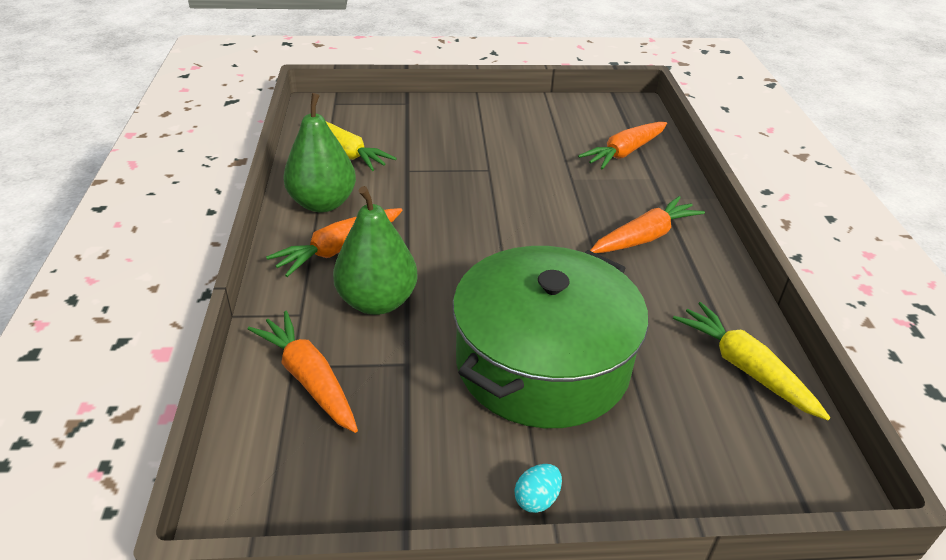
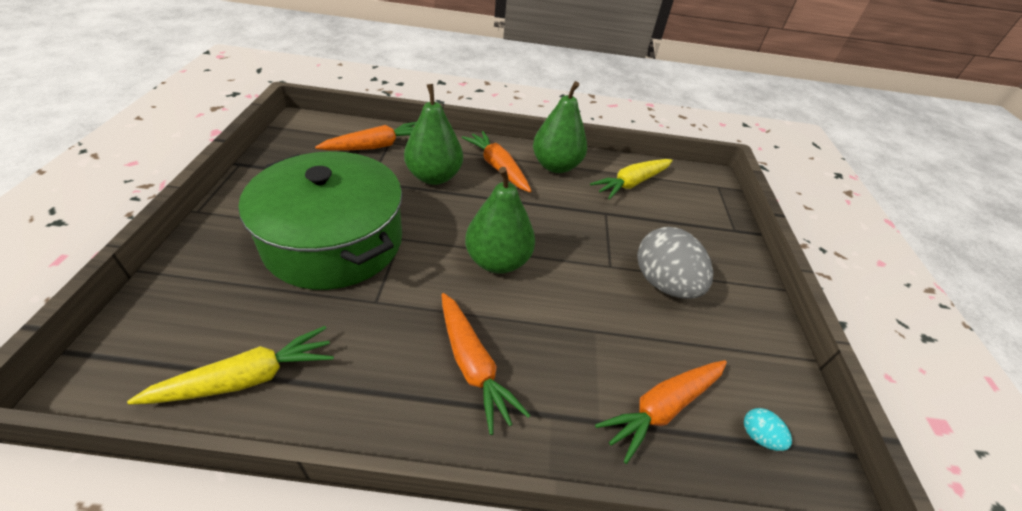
camera: 95 degrees right, 5 degrees up
(498, 143) = (664, 284): none -> grey egg
(515, 234) = (497, 261): none -> green pear
(536, 499) = (226, 213): turquoise egg -> turquoise egg (759, 436)
(624, 152) = (662, 408): orange carrot -> orange carrot turned 90 degrees counterclockwise

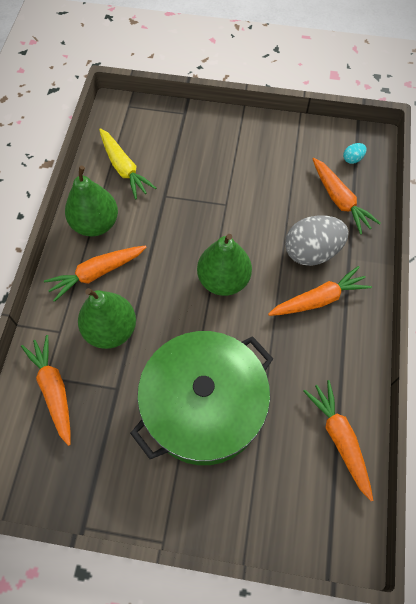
camera: 80 degrees left, 20 degrees up
(247, 378) = (339, 439): yellow carrot -> orange carrot
(664, 284) = (242, 174): grey egg -> grey egg (311, 252)

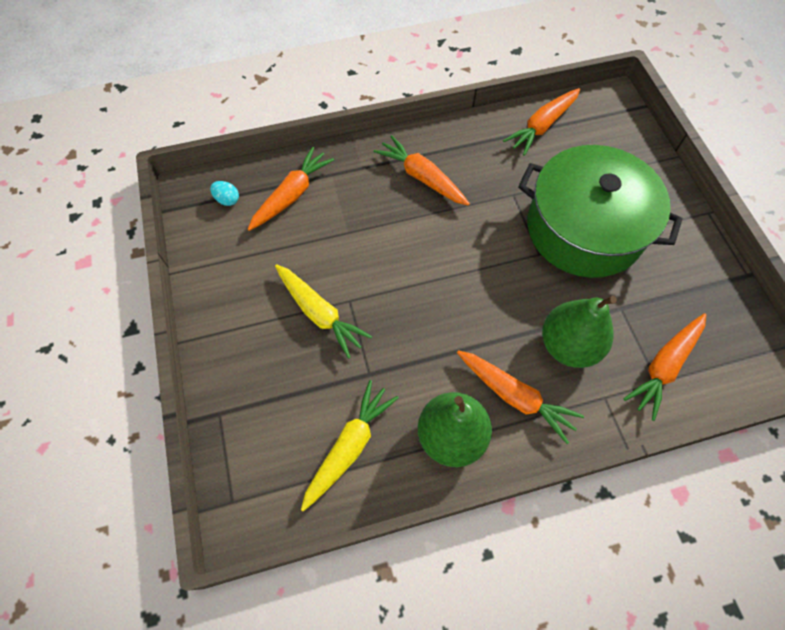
camera: 115 degrees left, 0 degrees up
(223, 280) = (447, 264): green pear -> none
(225, 184) = (319, 313): none -> yellow carrot
(311, 252) = (371, 199): grey egg -> none

